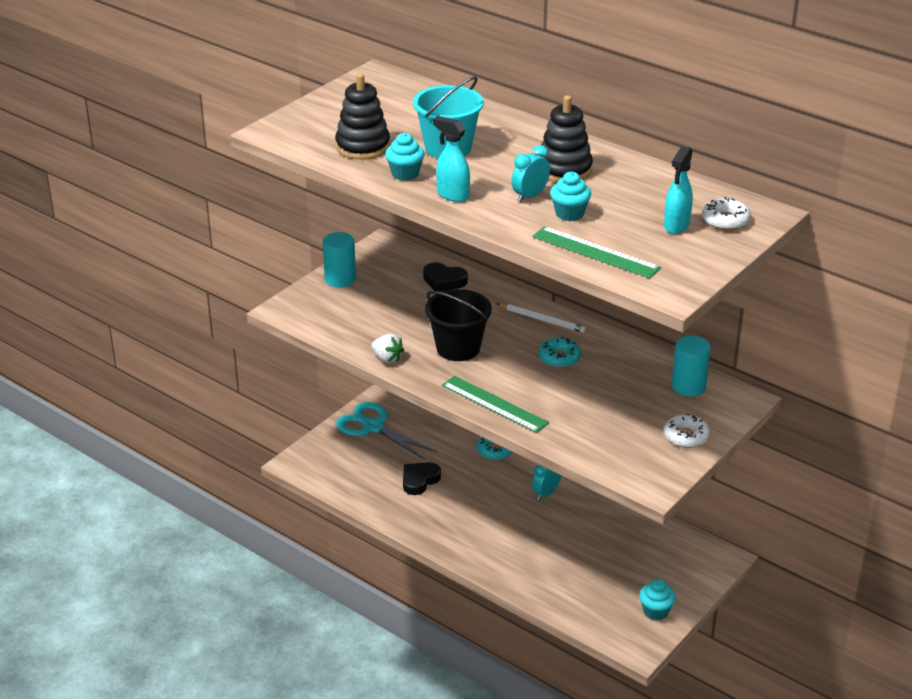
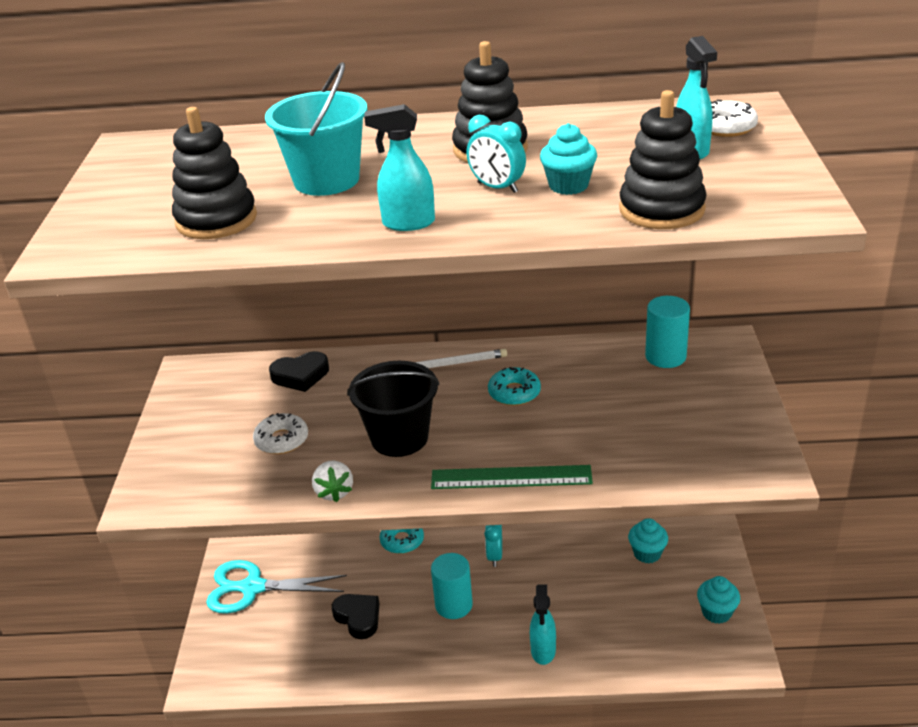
camera: 35 degrees left, 0 degrees up
(340, 279) = (177, 431): turquoise cylinder -> turquoise cylinder (453, 605)
(387, 358) = (334, 492): white strawberry -> white strawberry turned 75 degrees clockwise
(405, 174) = (314, 226): turquoise cupcake -> turquoise cupcake (647, 553)
(419, 480) = (358, 617): black heart -> black heart turned 135 degrees clockwise
(513, 565) = (543, 651): none -> turquoise spray bottle
(530, 196) = (497, 187): turquoise clock -> turquoise clock turned 60 degrees counterclockwise
(595, 252) = (661, 209): green ruler -> black stacking toy
(686, 436) = (729, 405): white donut -> white donut (282, 440)

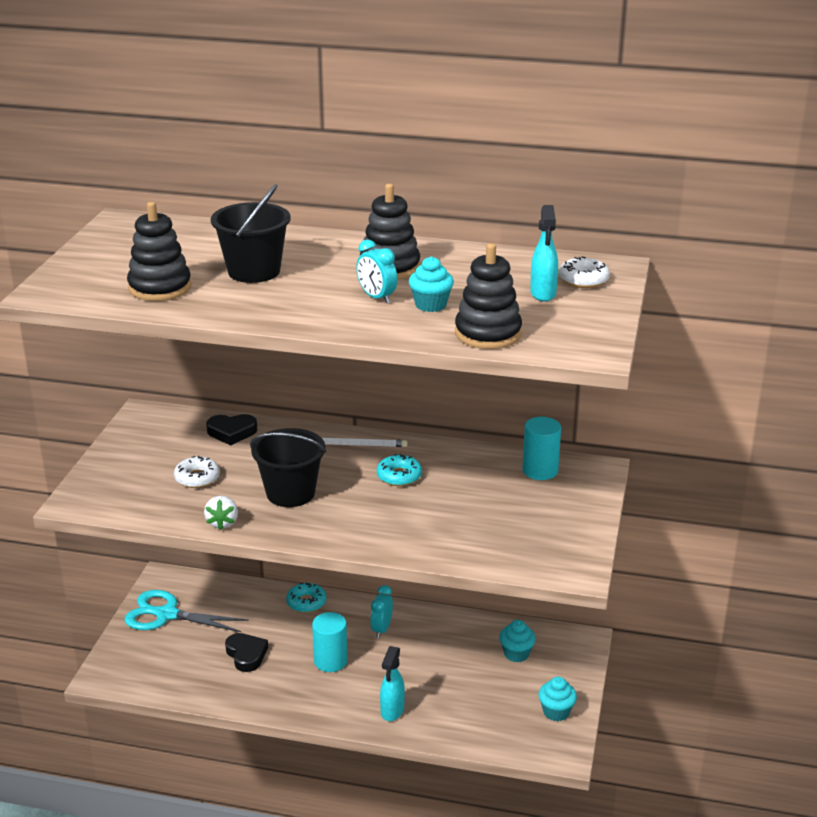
camera: 10 degrees right, 5 degrees down
(326, 180) = (254, 271): turquoise bucket -> black bucket
(408, 223) = (295, 313): turquoise spray bottle -> none
(511, 477) = (365, 538): green ruler -> none

